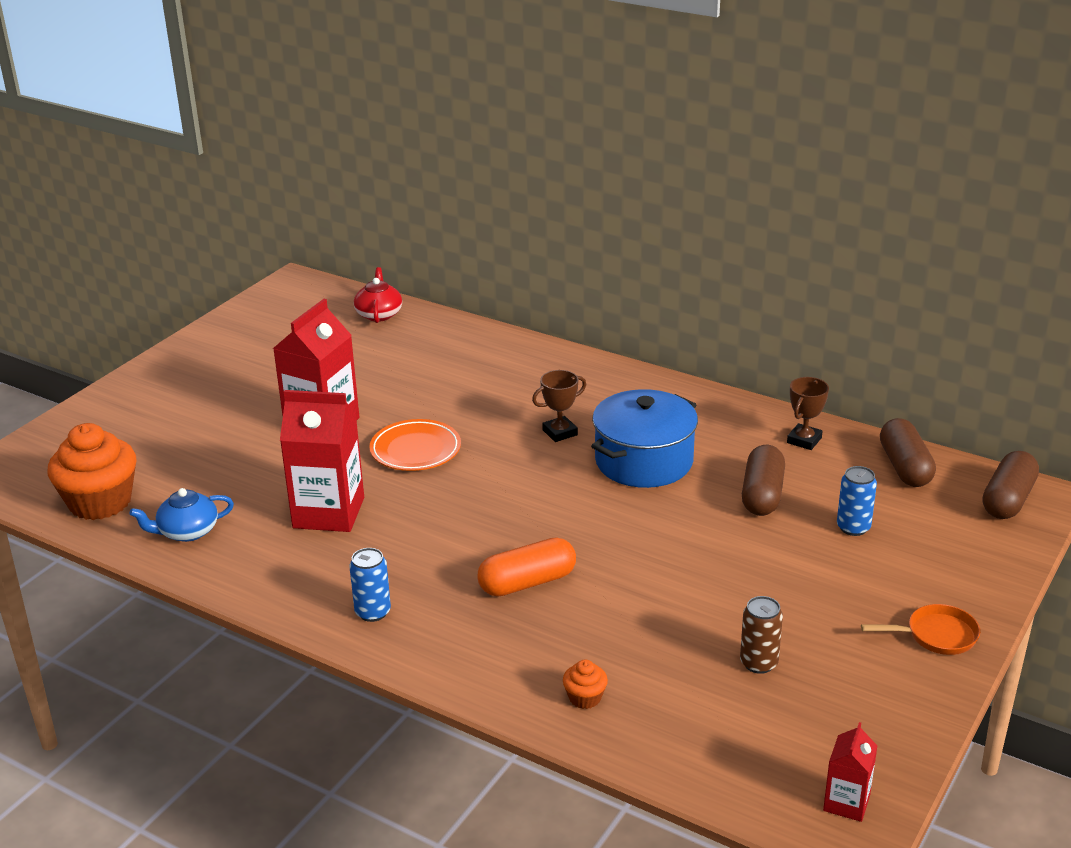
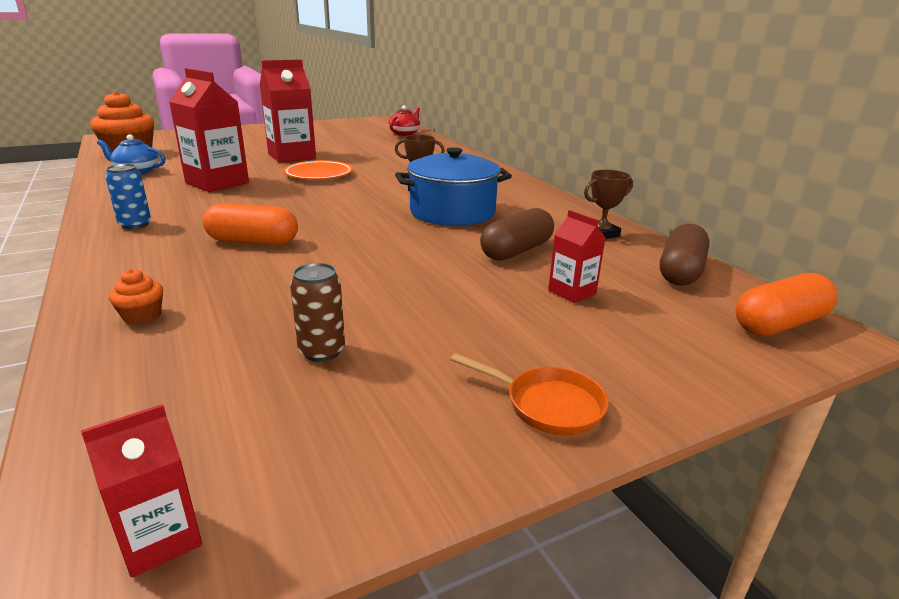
camera: 30 degrees right, 5 degrees down
(853, 527) = (572, 292): blue can -> red carton
(1008, 500) = (779, 324): brown capsule -> orange capsule

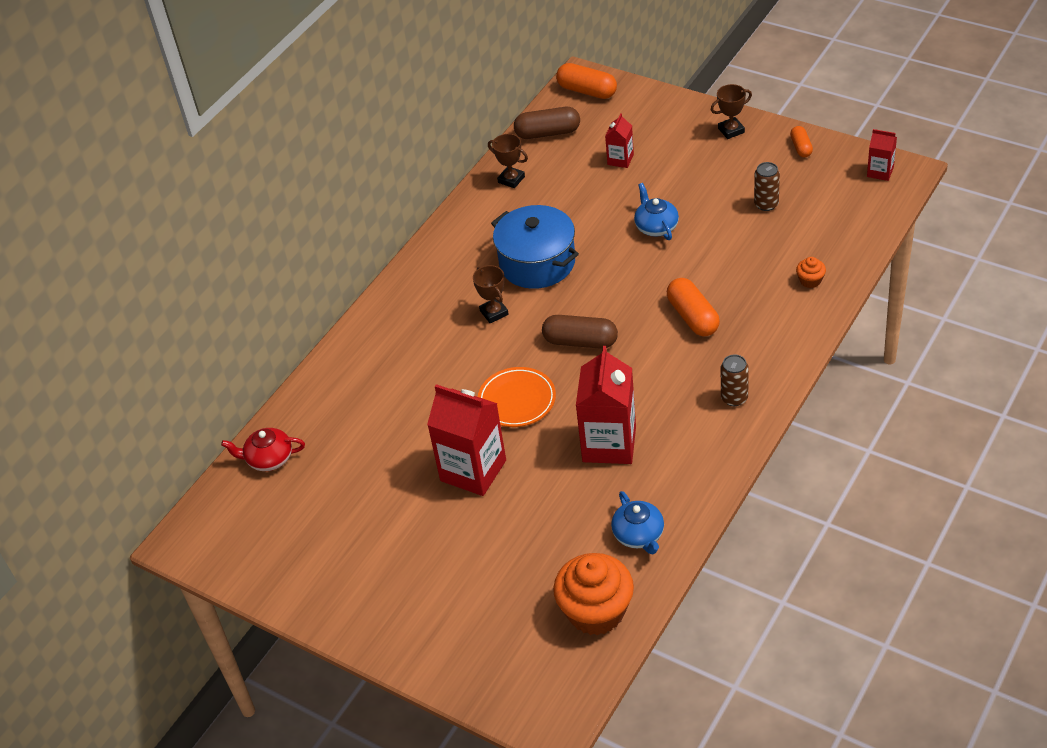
camera: 115 degrees left, 20 degrees up
(135, 225) = (734, 398): blue can -> brown can
(398, 463) = (801, 147): none -> orange capsule
(411, 269) = (656, 226): none -> blue teapot
(516, 251) = (582, 201): brown capsule -> brown capsule (580, 342)
(547, 405) = (731, 130): orange pan -> brown trophy

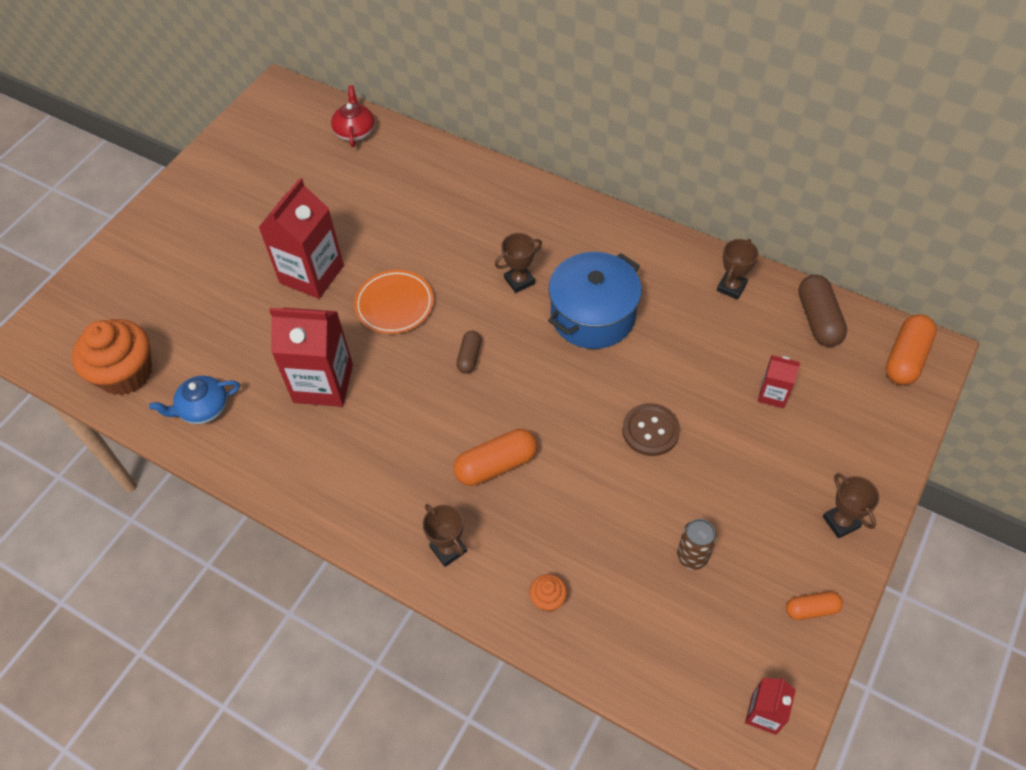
camera: 85 degrees right, 10 degrees up
(580, 342) = (469, 357): brown capsule -> brown capsule, size x0.58
(656, 226) = (650, 430): blue teapot -> brown button
(734, 398) = (366, 502): brown can -> none
(774, 341) = (448, 549): none -> brown trophy

